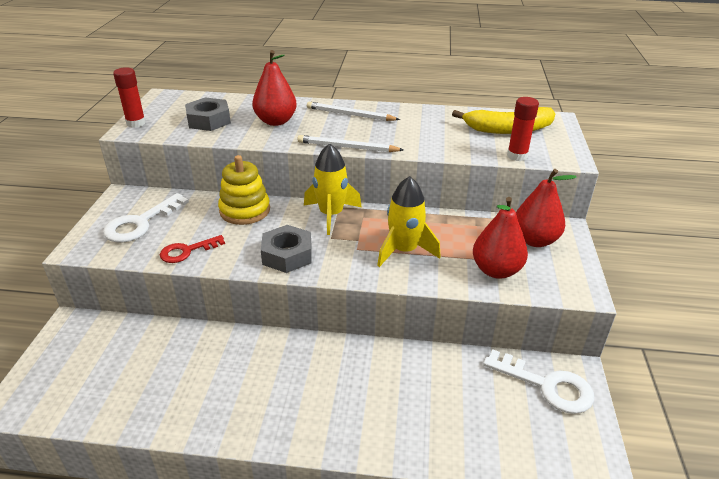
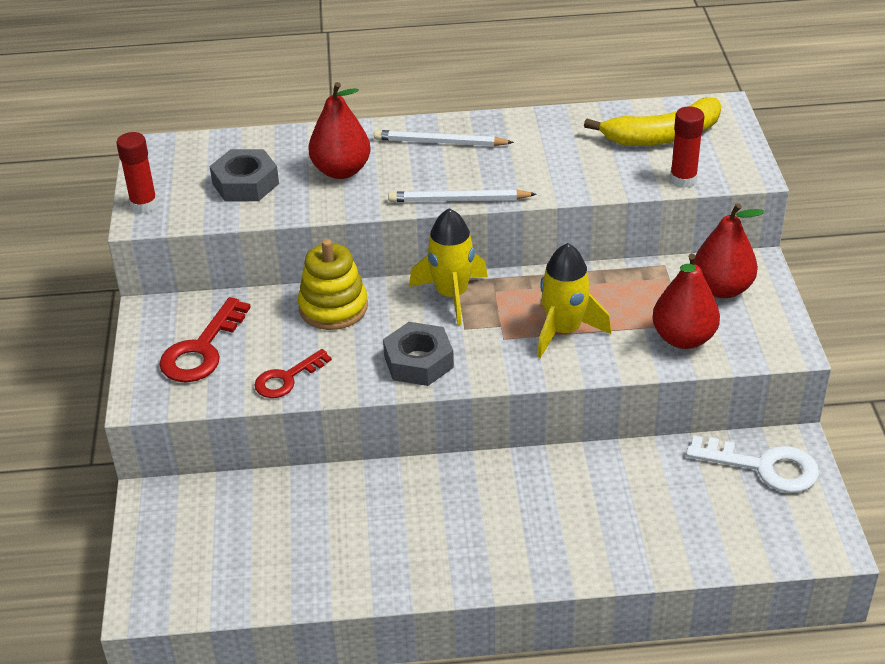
camera: 10 degrees left, 5 degrees up
(140, 223) = (201, 350): white key -> red key

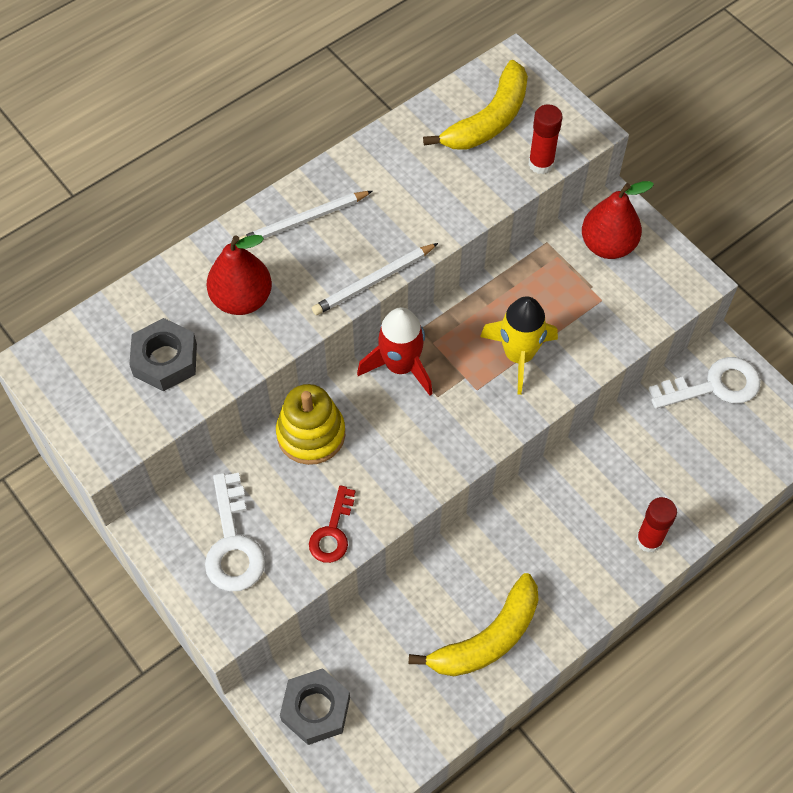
camera: 35 degrees left, 20 degrees up
(144, 204) = (89, 435): red glue stick -> red glue stick (649, 540)
(201, 350) = (233, 544): red key -> white key
(370, 552) = (488, 638): none -> yellow banana
(418, 362) = (428, 452): grey nut -> grey nut (316, 709)
(451, 295) = (400, 366): yellow rocket -> red rocket
(683, 338) = (614, 313): red pear -> none

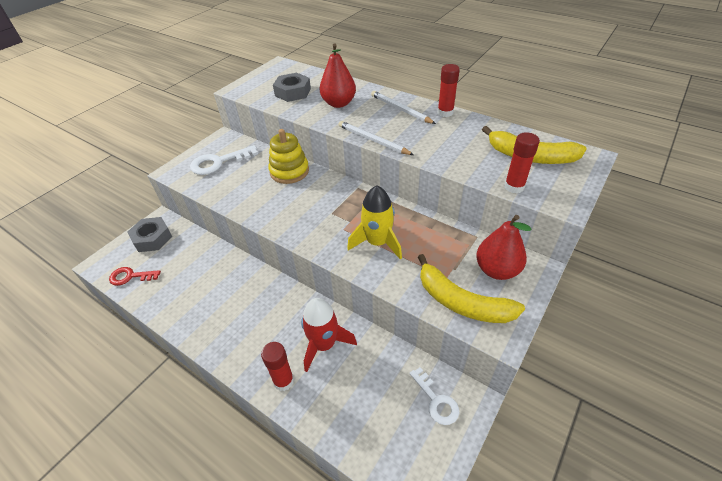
camera: 75 degrees right, 15 degrees down
(332, 532) = (230, 193): red key -> red key (130, 276)
(341, 168) = (445, 112): none -> red glue stick
(400, 366) = (346, 193): red rocket -> red rocket (324, 344)
(488, 638) = (197, 302): yellow banana -> yellow banana (462, 302)
(714, 386) = (436, 401): white key -> white key, size x0.66

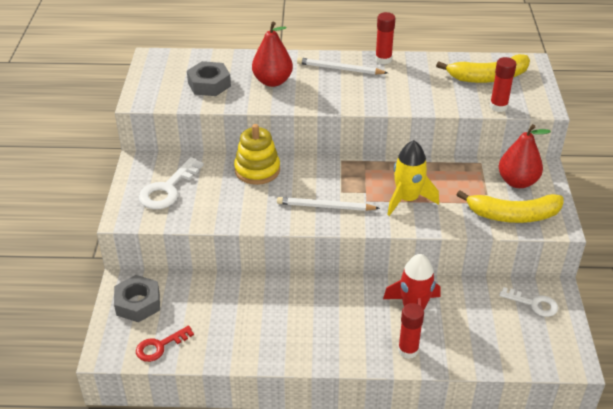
camera: 35 degrees left, 5 degrees down
(373, 140) = (347, 107): white pencil -> white pencil (325, 207)

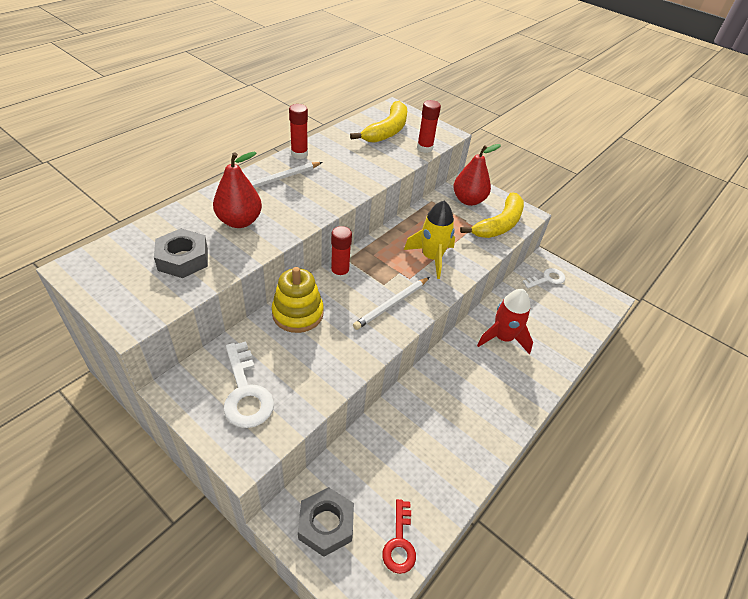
camera: 55 degrees left, 5 degrees up
(408, 350) = (540, 369): red glue stick -> red glue stick (340, 273)

